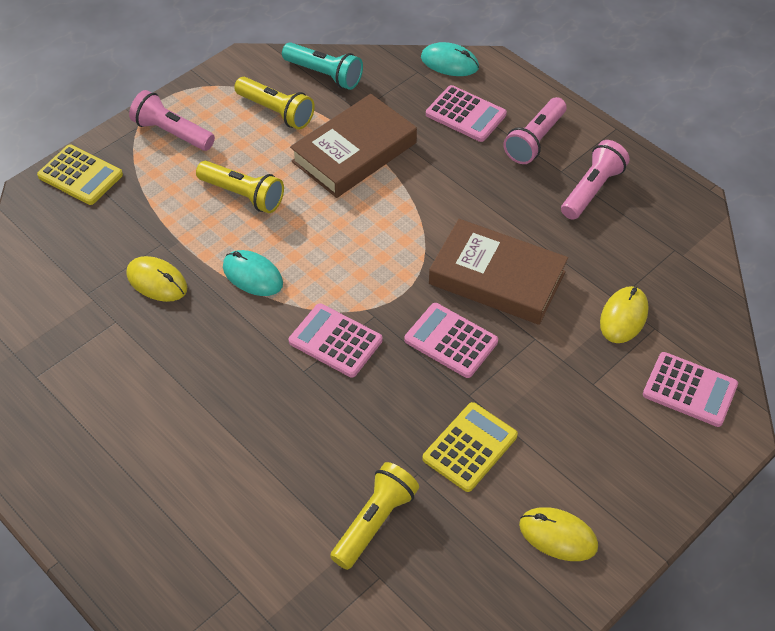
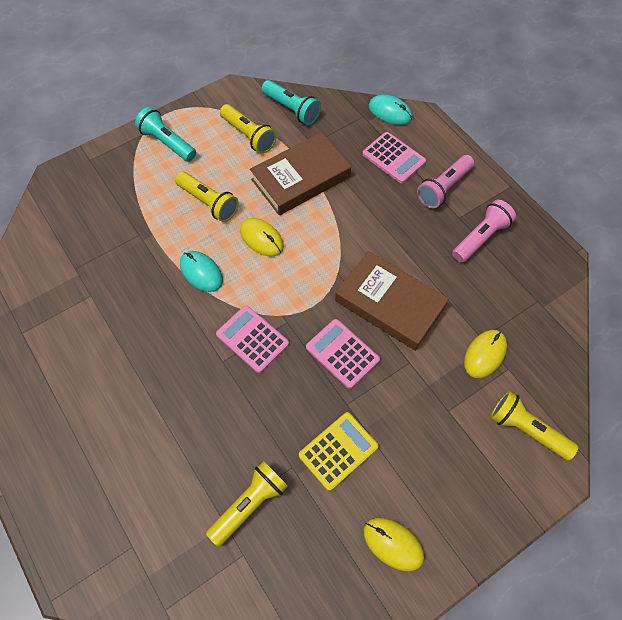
camera: 10 degrees right, 10 degrees up
(80, 175) = (92, 169): yellow calculator -> none
(157, 281) = (128, 266): yellow mouse -> yellow mouse (261, 238)
(172, 133) = (167, 143): pink flashlight -> turquoise flashlight
(689, 390) = (526, 429): pink calculator -> yellow flashlight

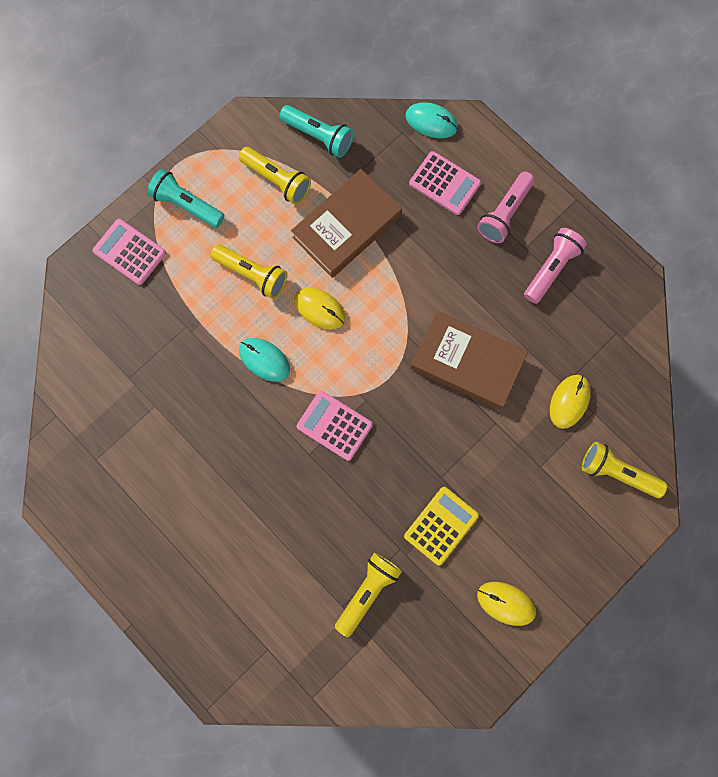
camera: 10 degrees left, 15 degrees up
(342, 353) = (428, 425): pink calculator -> pink calculator (130, 252)

